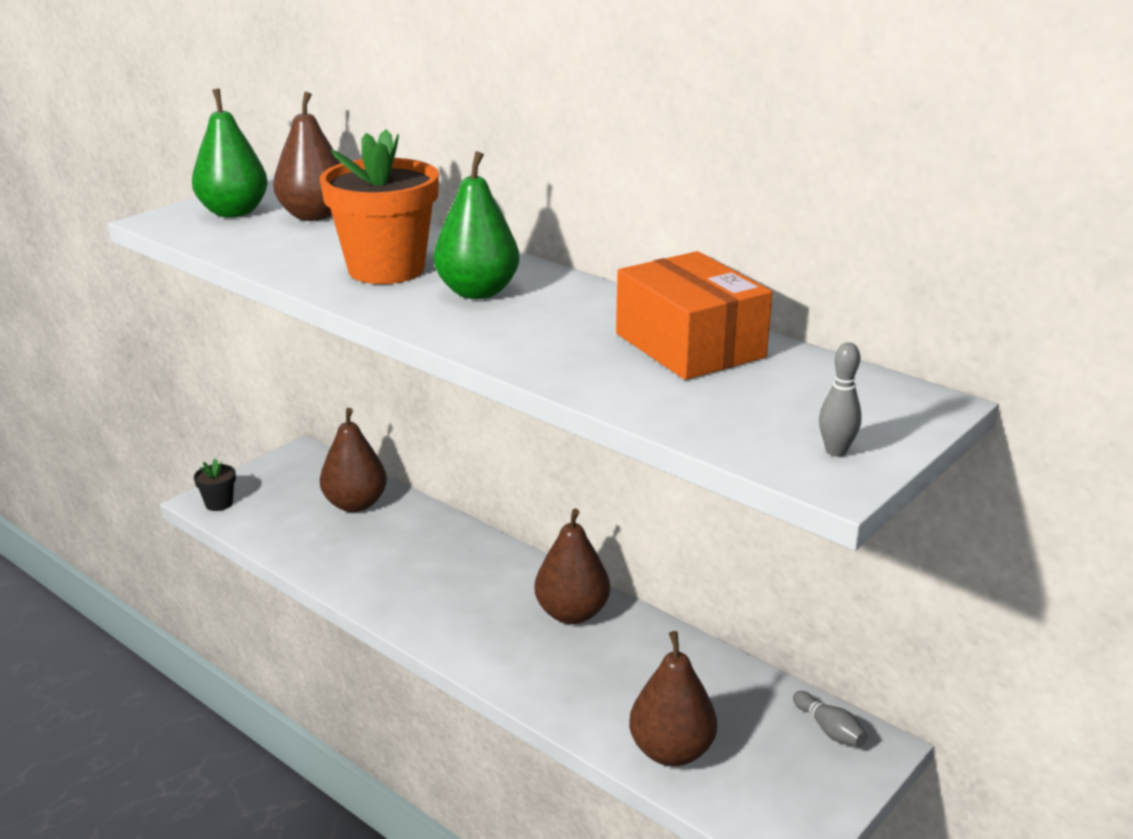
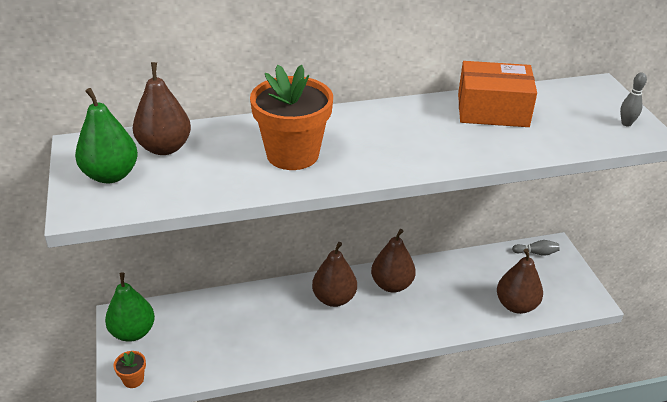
camera: 55 degrees left, 10 degrees up
(219, 503) = (133, 379): black flower pot -> orange flower pot
(355, 504) = (206, 318): brown pear -> brown pear (334, 298)
(477, 292) = (362, 139): green pear -> green pear (133, 332)

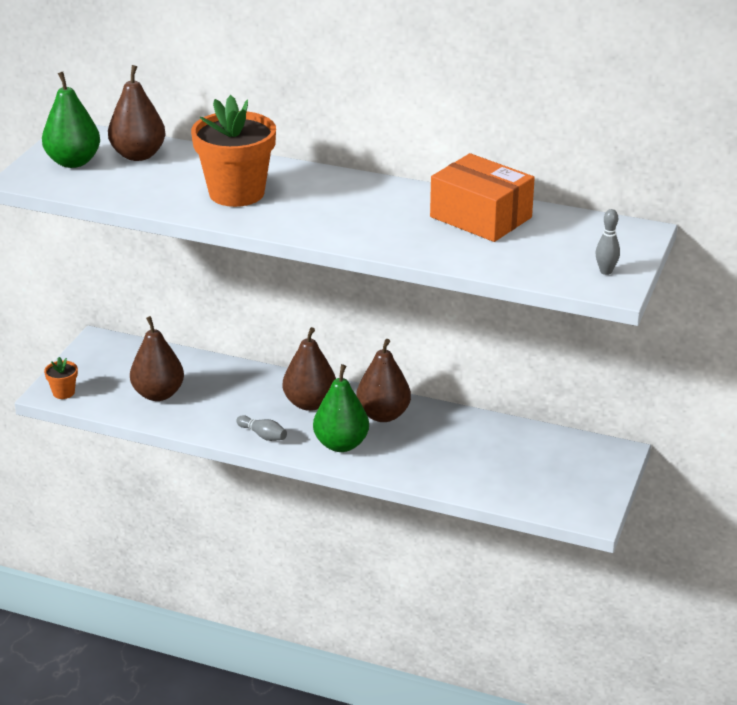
camera: 35 degrees right, 5 degrees down
(133, 332) = (97, 357): green pear -> green pear (341, 444)
(516, 305) = (496, 484): brown pear -> brown pear (158, 394)
(536, 253) = (585, 449): grey bowling pin -> grey bowling pin (263, 435)

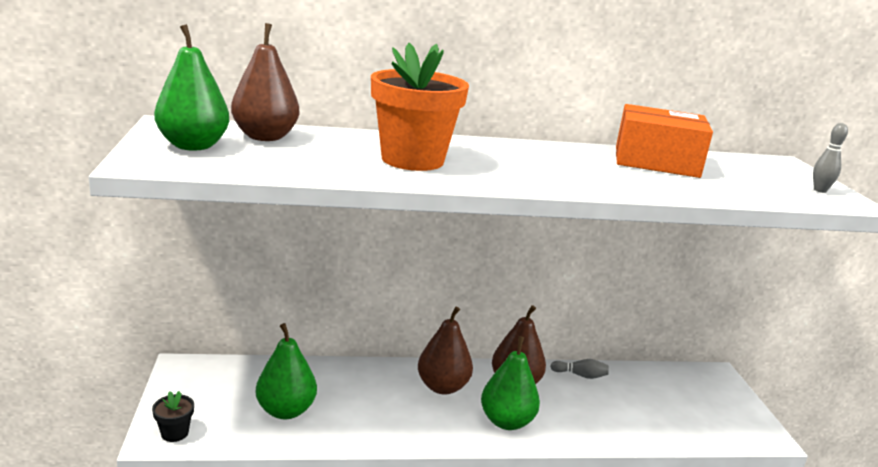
camera: 30 degrees left, 10 degrees down
(63, 392) = (174, 433): orange flower pot -> black flower pot
(158, 394) = (286, 410): brown pear -> green pear
(263, 435) = (426, 430): grey bowling pin -> grey bowling pin (580, 375)

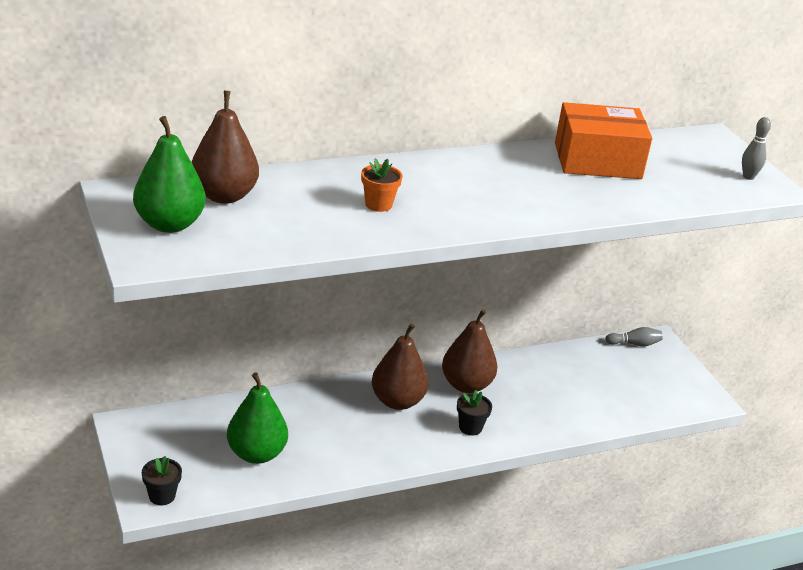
camera: 15 degrees left, 10 degrees up
(412, 160) = (378, 204): orange flower pot -> orange flower pot, size x0.44
(506, 421) = (470, 427): green pear -> black flower pot
(580, 375) = (526, 365): grey bowling pin -> grey bowling pin (634, 344)

